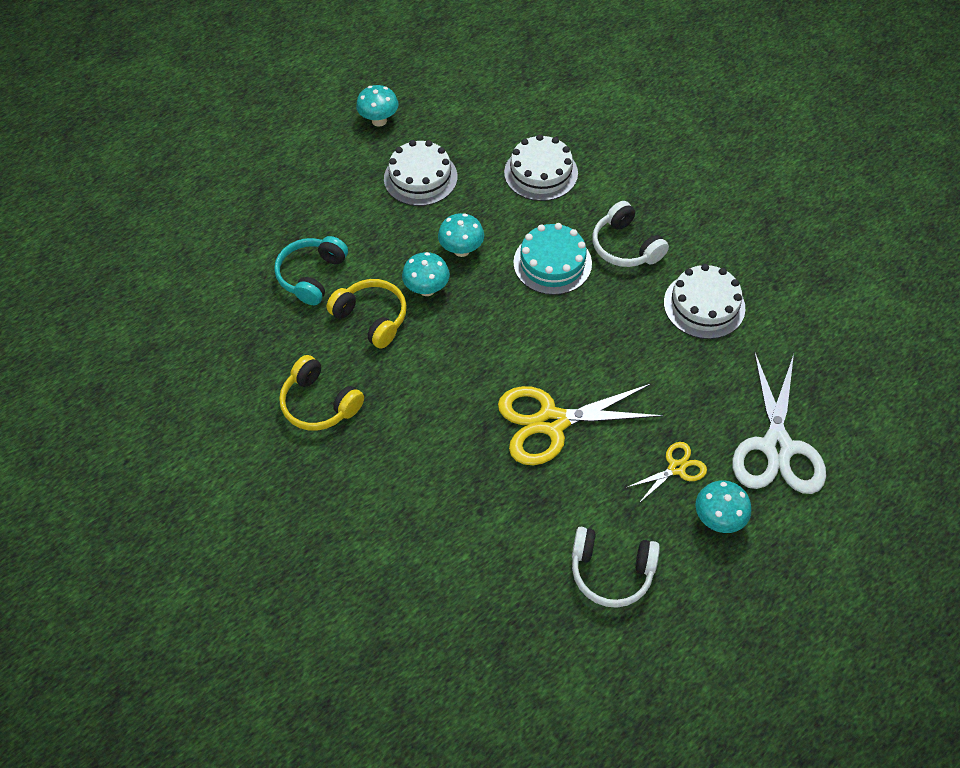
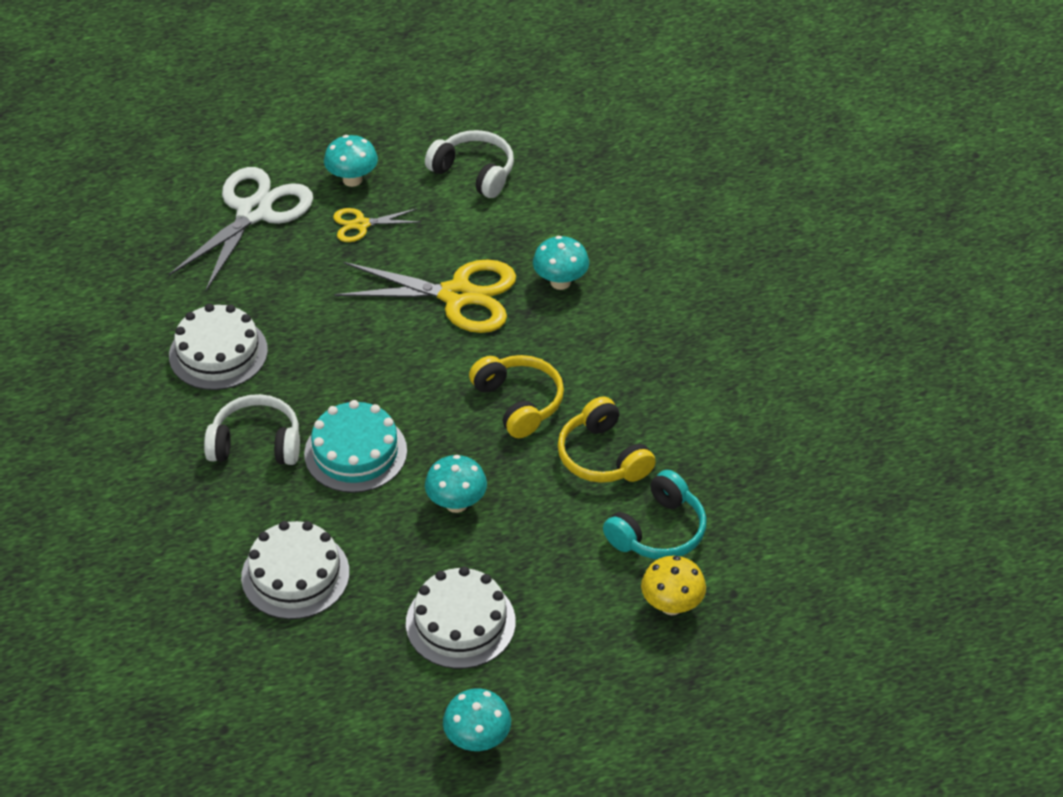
camera: 160 degrees left, 10 degrees down
(287, 229) = (671, 605): none -> yellow mushroom
(320, 403) = (695, 385): yellow headphones -> yellow headphones (519, 402)
(427, 289) = (522, 469): turquoise mushroom -> turquoise mushroom (560, 282)
(625, 246) = (256, 443): white headphones -> white headphones turned 75 degrees counterclockwise

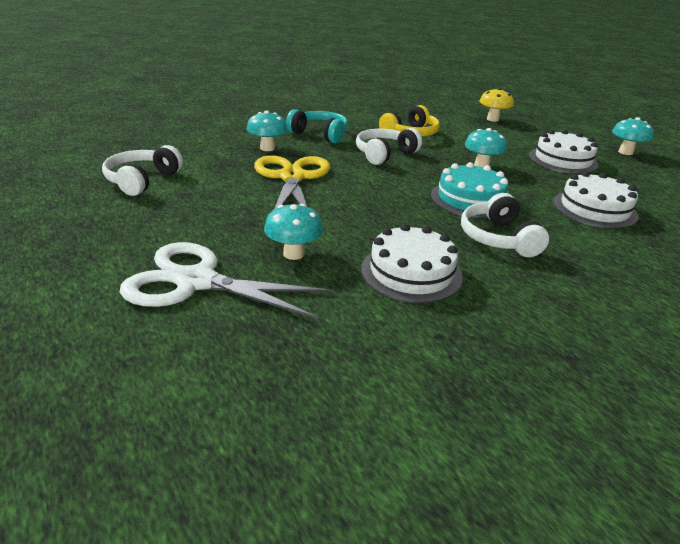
camera: 105 degrees left, 15 degrees down
(352, 179) = (145, 231): turquoise mushroom -> turquoise mushroom (293, 254)
(361, 224) = (212, 221): yellow scissors -> none
(519, 402) = (384, 154): yellow headphones -> white headphones
(658, 531) = (450, 122): turquoise headphones -> turquoise headphones (319, 134)

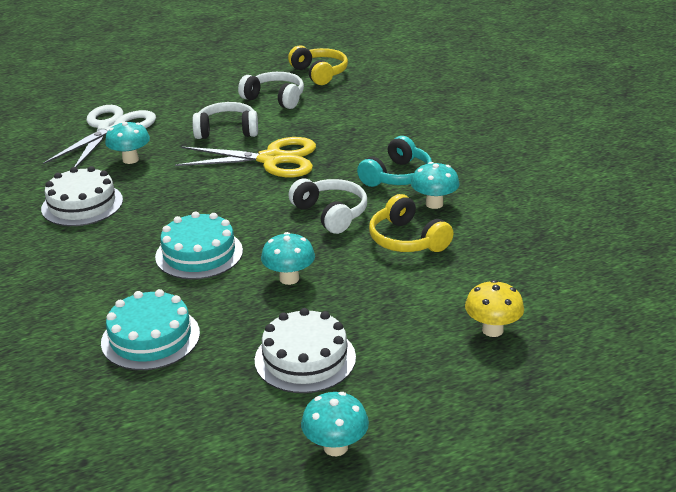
camera: 100 degrees right, 0 degrees up
(83, 161) = (319, 73): none -> yellow headphones
(267, 148) = (350, 147): turquoise mushroom -> turquoise mushroom (434, 204)
(498, 238) = (114, 255): white headphones -> white headphones (227, 131)
(594, 209) = (150, 338): white cake -> turquoise cake

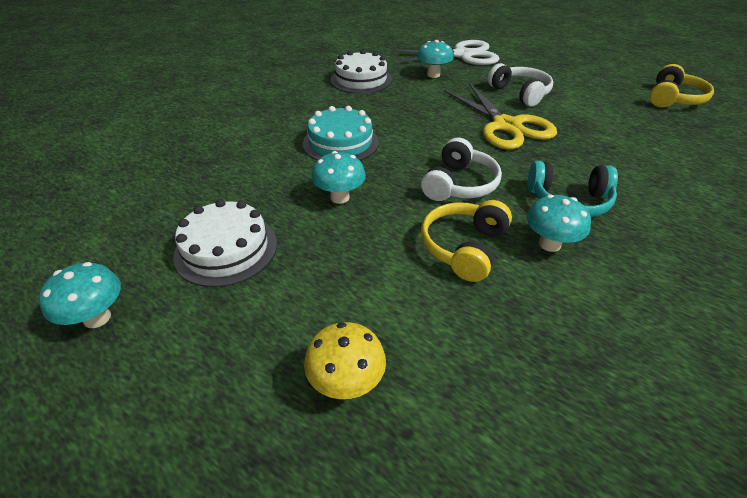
camera: 60 degrees right, 10 degrees up
(150, 338) = (220, 162): turquoise cake -> none
(275, 98) = (598, 94): white headphones -> none

